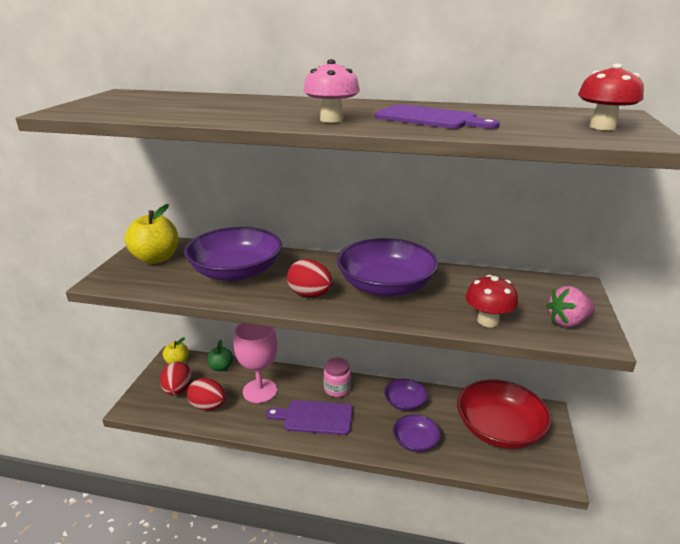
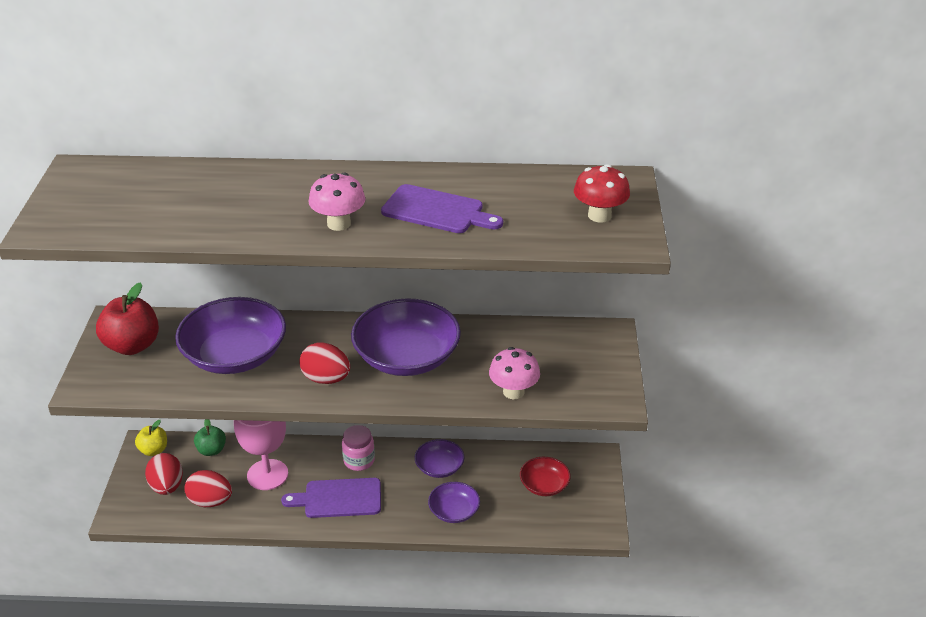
camera: 10 degrees left, 10 degrees up
(156, 259) = (132, 345): yellow apple -> red apple
(488, 321) = (513, 392): red mushroom -> pink mushroom
(499, 429) = (544, 485): red bowl -> red bowl, size x0.52
(567, 322) = (592, 384): pink strawberry -> none

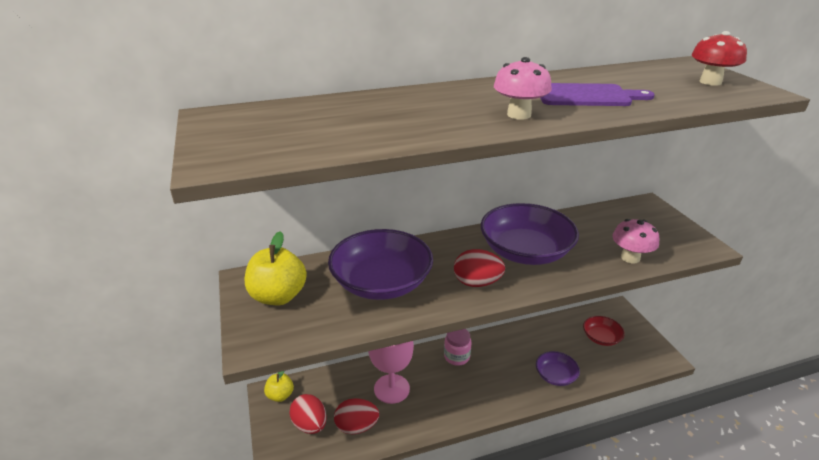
camera: 20 degrees left, 5 degrees down
(132, 345) = (278, 296): red apple -> yellow apple
(211, 450) = (332, 381): green apple -> none
(338, 498) = (462, 392): purple cutting board -> none
(439, 467) = (519, 345): purple bowl -> none

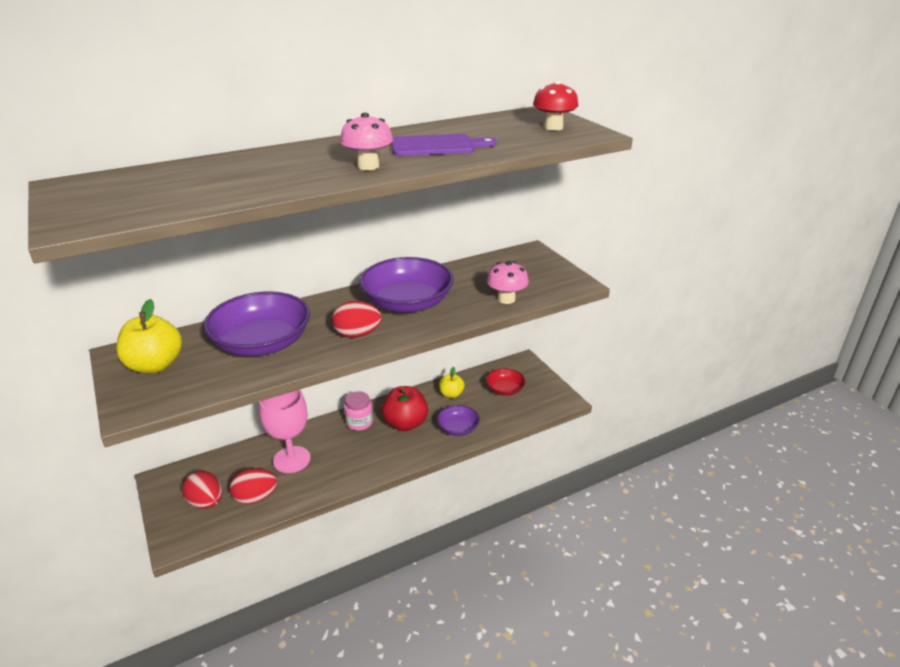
camera: 10 degrees left, 0 degrees up
(280, 395) = (172, 480): yellow apple -> yellow apple (451, 394)
(502, 363) = (405, 423): none -> red apple

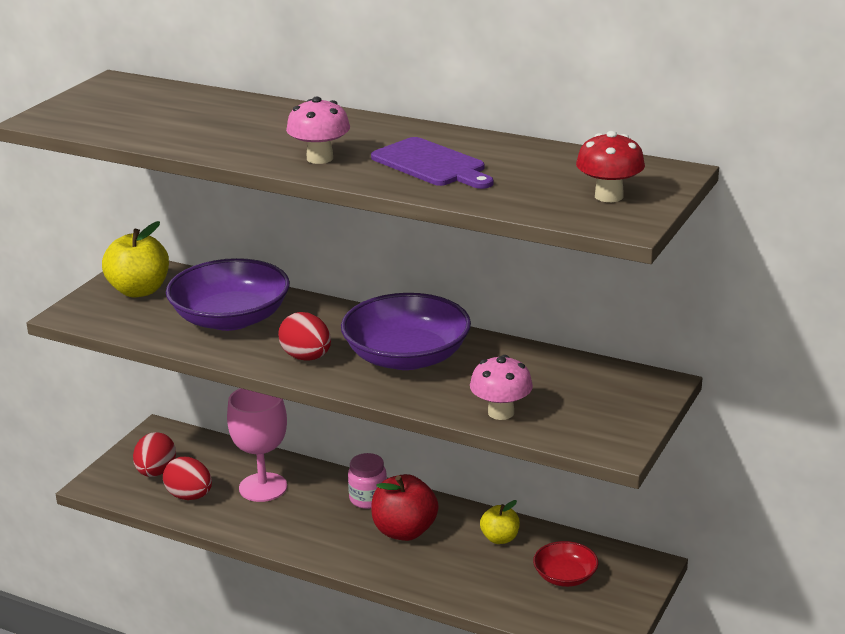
camera: 55 degrees right, 5 degrees down
(458, 428) = (442, 573): purple bowl -> none

